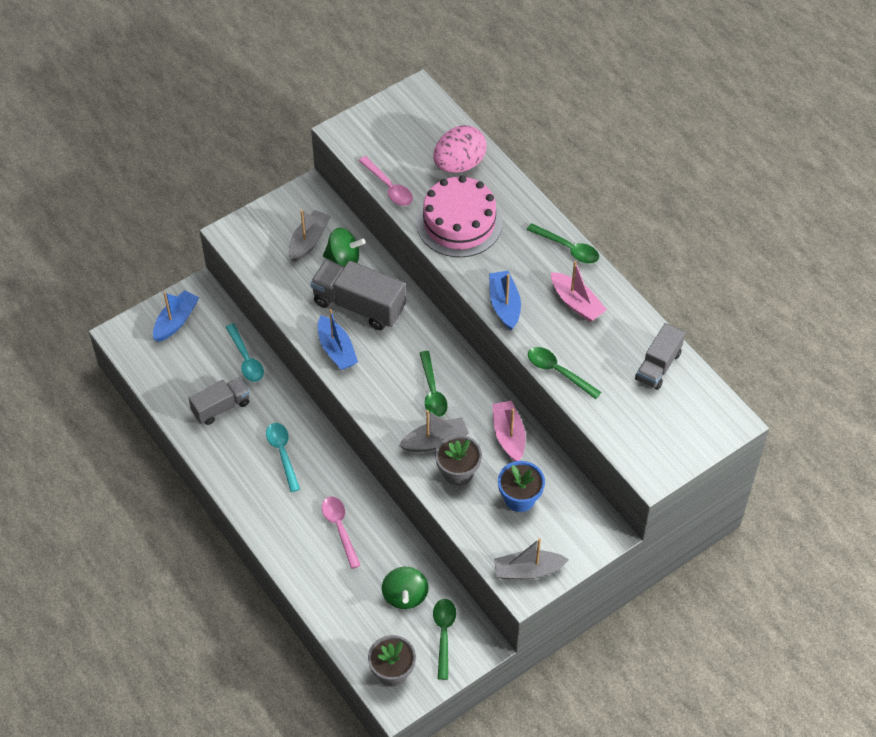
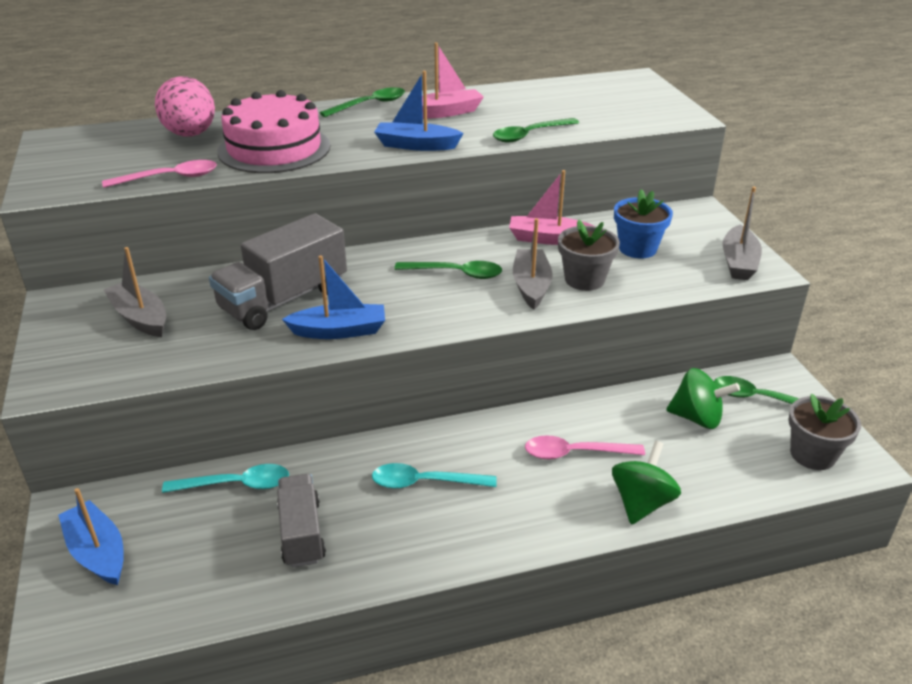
camera: 70 degrees left, 20 degrees down
(344, 259) = (199, 296): green spinning top -> green spinning top (641, 503)
(658, 366) = (552, 93): grey truck -> none

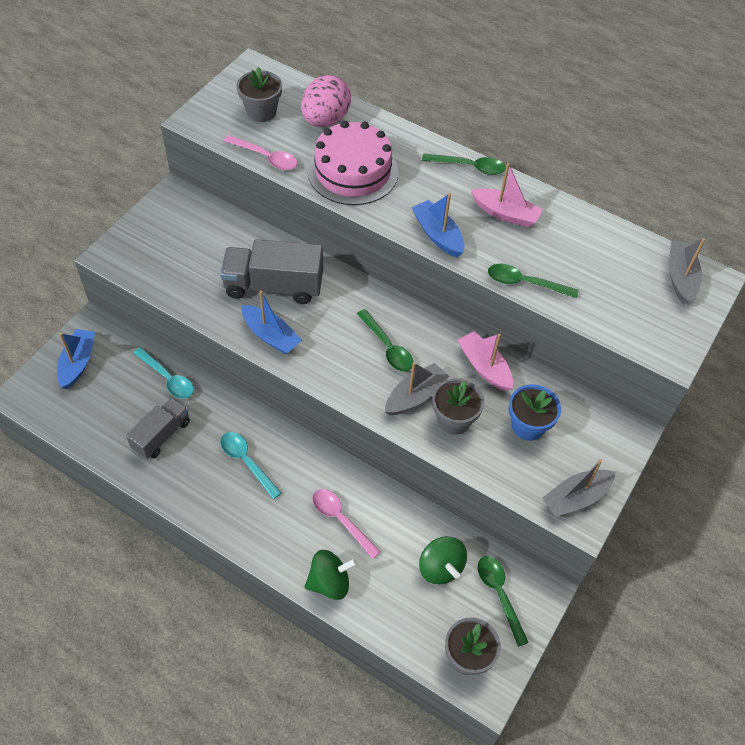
camera: 45 degrees right, 20 degrees up
(112, 157) = (261, 112): none -> grey flower pot
(140, 318) = (194, 240): grey boat -> grey boat (680, 277)

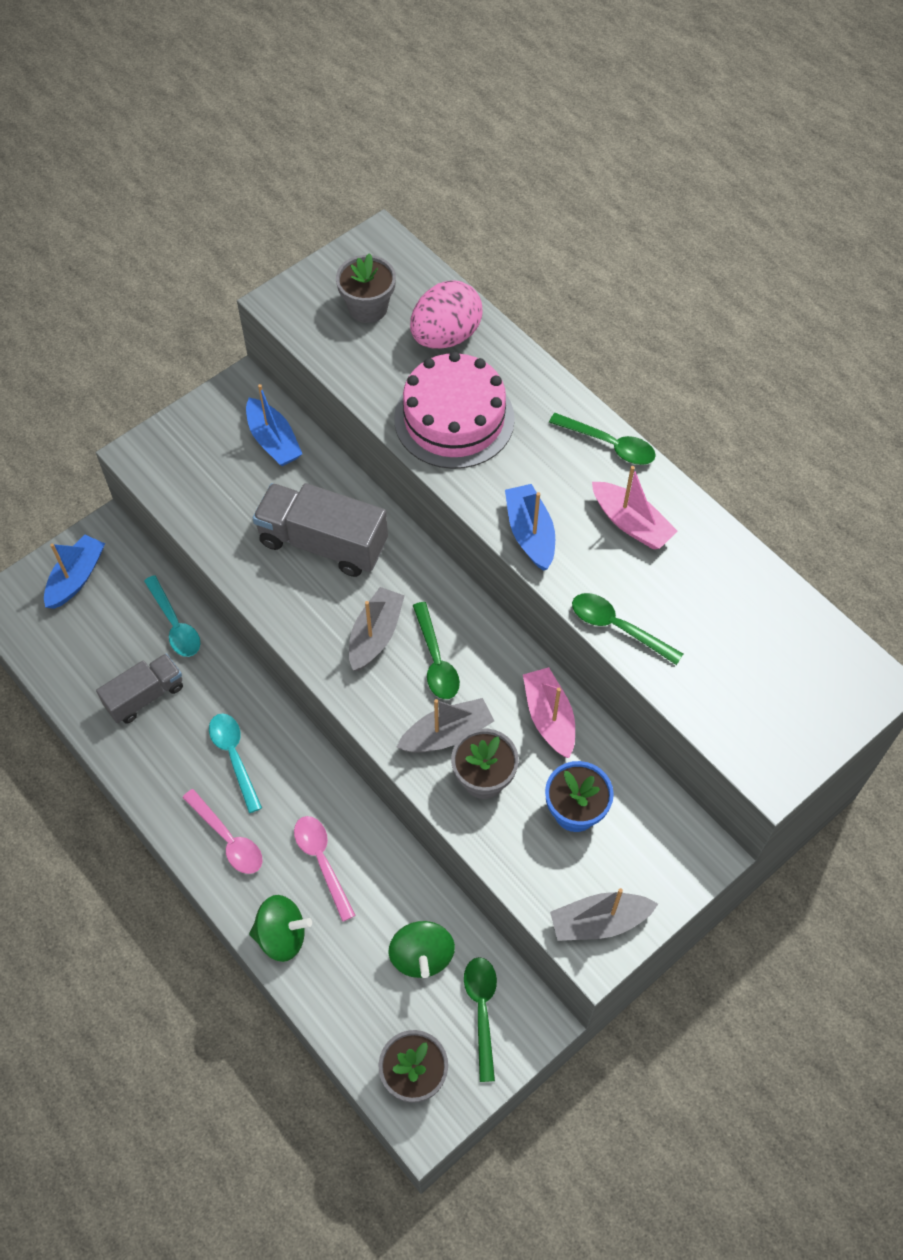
camera: 20 degrees right, 5 degrees up
(266, 157) = (351, 375): pink spoon -> pink spoon (228, 839)
(271, 336) = (297, 609): blue boat -> blue boat (273, 441)
(680, 277) = (831, 669): grey boat -> grey boat (375, 635)

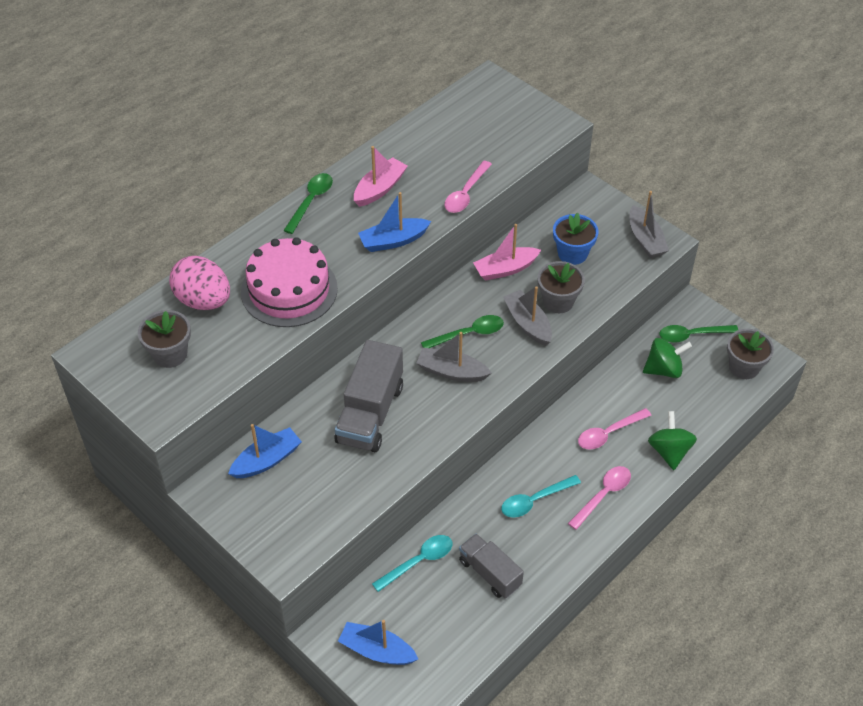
camera: 95 degrees left, 10 degrees down
(617, 627) = (466, 193): green spoon -> pink spoon

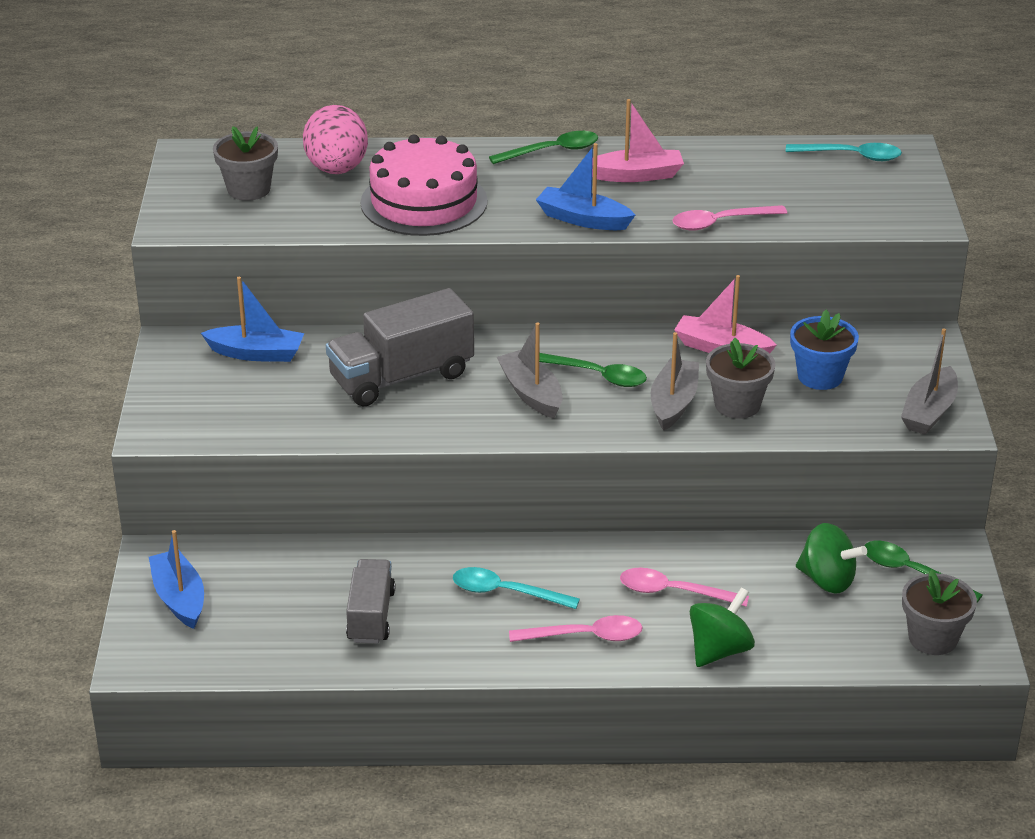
camera: 45 degrees right, 15 degrees down
(418, 561) = (319, 561): turquoise spoon -> turquoise spoon (851, 156)

